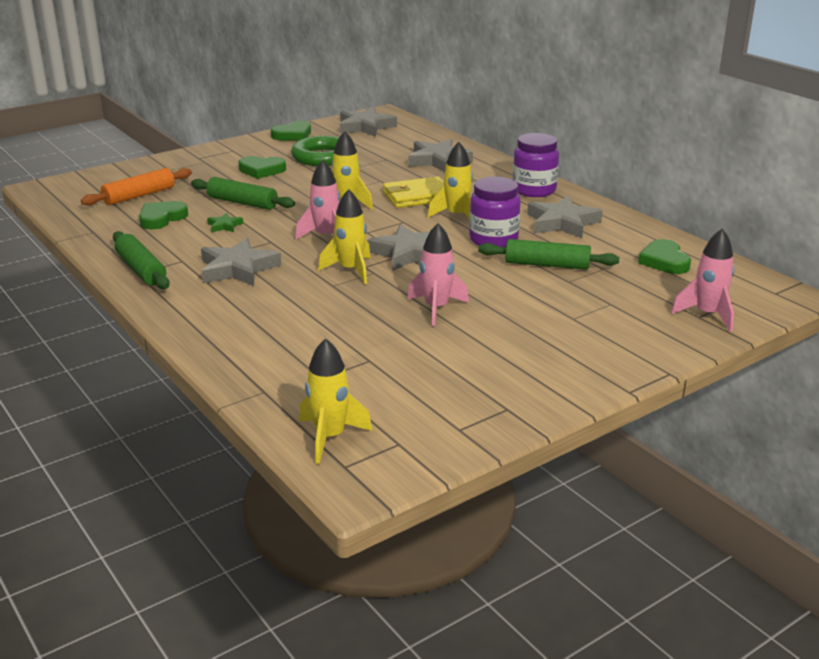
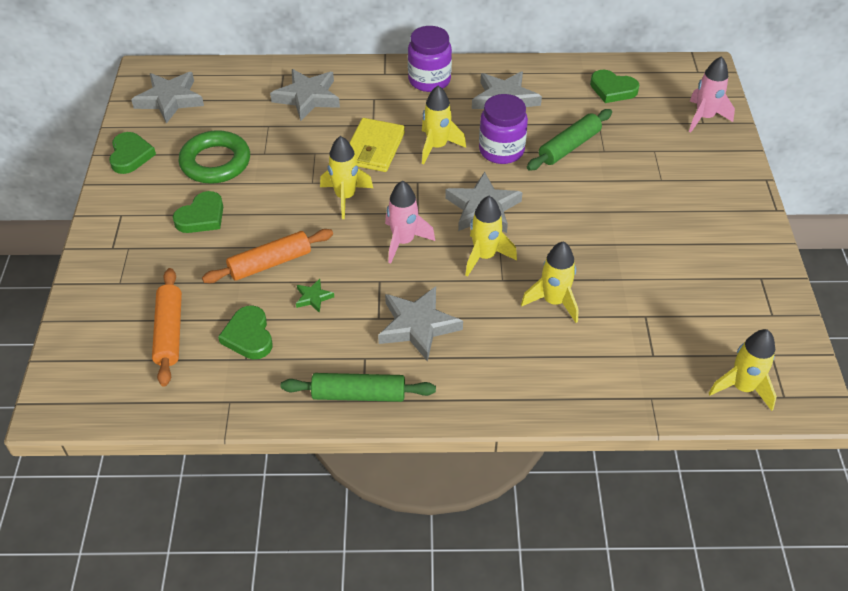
camera: 55 degrees left, 20 degrees up
(242, 202) = (270, 263): green rolling pin -> orange rolling pin
(333, 313) = (553, 301): none -> yellow rocket
(436, 308) = (592, 240): pink rocket -> none

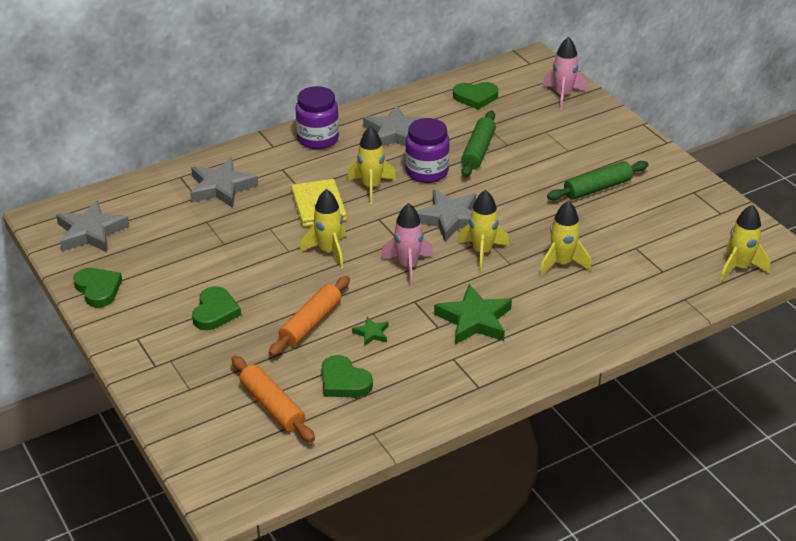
camera: 30 degrees left, 10 degrees down
(215, 162) = (186, 266): green ring -> none
(358, 395) = (472, 385): green rolling pin -> green rolling pin (597, 188)
(418, 326) = (474, 320): grey star -> green star

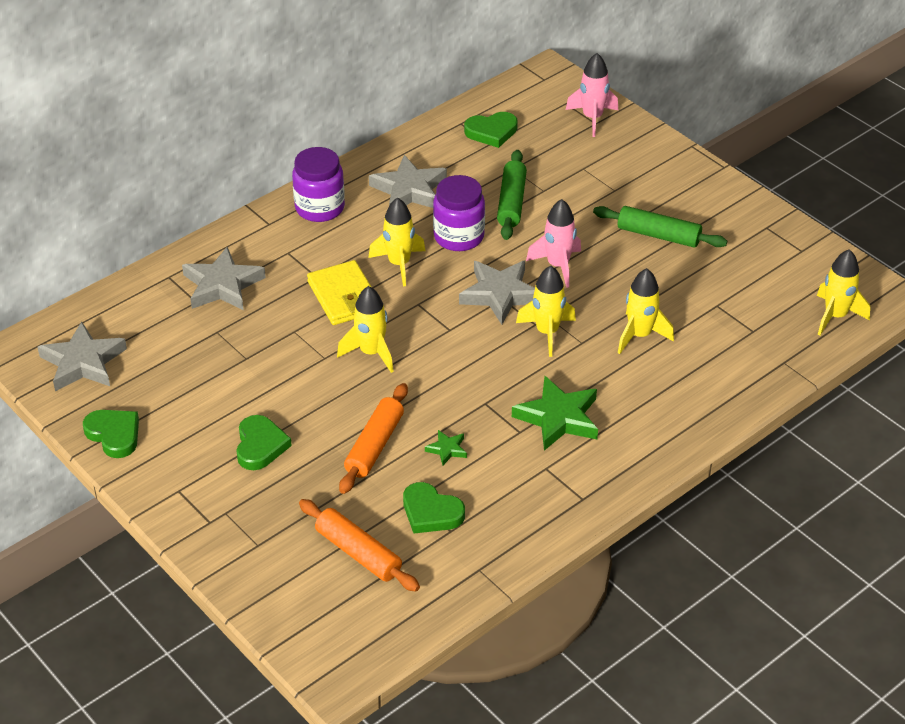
camera: 10 degrees left, 5 degrees up
(408, 266) = (467, 360): pink rocket -> pink rocket (558, 266)
(597, 188) = (658, 235): green rolling pin -> green rolling pin turned 60 degrees clockwise

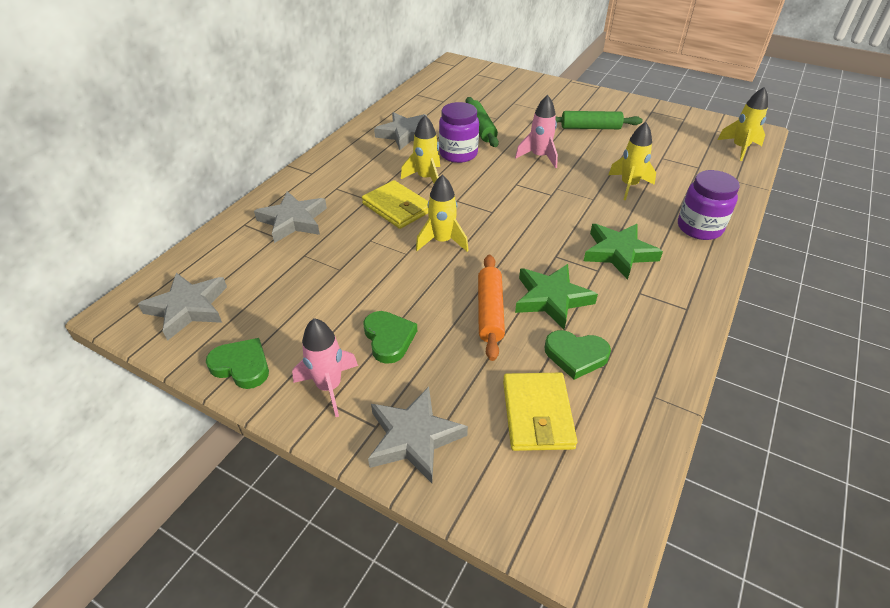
camera: 20 degrees left, 0 degrees up
(320, 208) = (346, 156): purple jar -> purple jar (699, 228)
(358, 553) = (537, 414): orange rolling pin -> yellow wallet
(447, 449) = (551, 299): green star -> green star, size x2.11
(491, 132) = (440, 95): green heart -> none
(500, 294) = (513, 182): grey star -> grey star (414, 437)
(547, 332) = (564, 198): yellow rocket -> none
(592, 118) = (499, 78): pink rocket -> pink rocket (329, 387)

